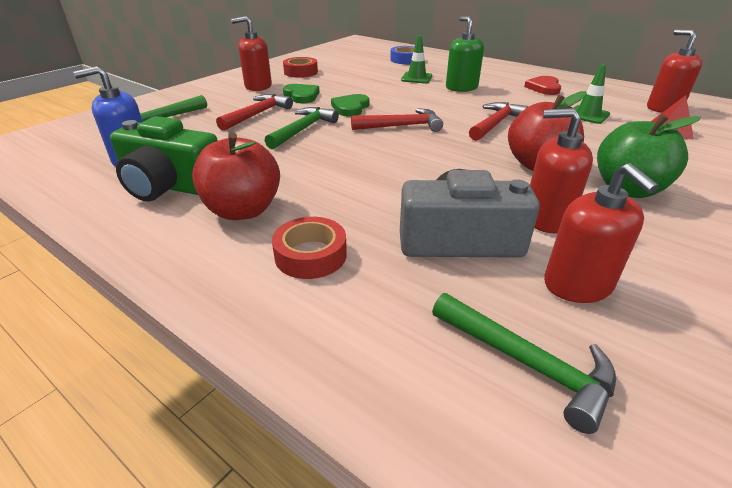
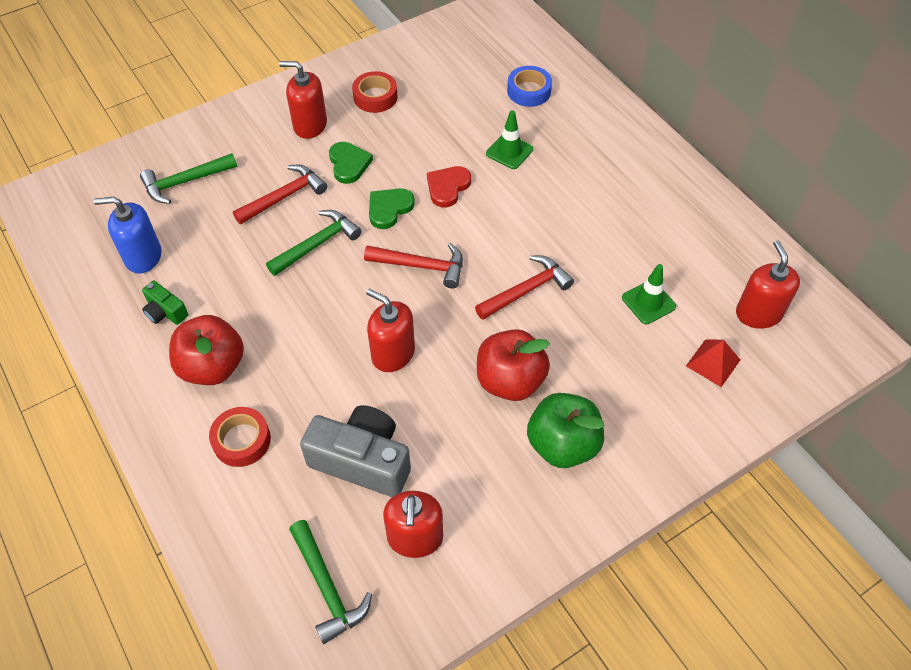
camera: 20 degrees right, 20 degrees up
(170, 186) = (165, 312): green camera -> green camera, size x0.50
(461, 87) = (548, 193): green soap dispenser -> none
(544, 88) = (653, 221): red heart -> red heart (447, 187)
(546, 218) = (453, 459): red soap dispenser -> red soap dispenser (393, 353)

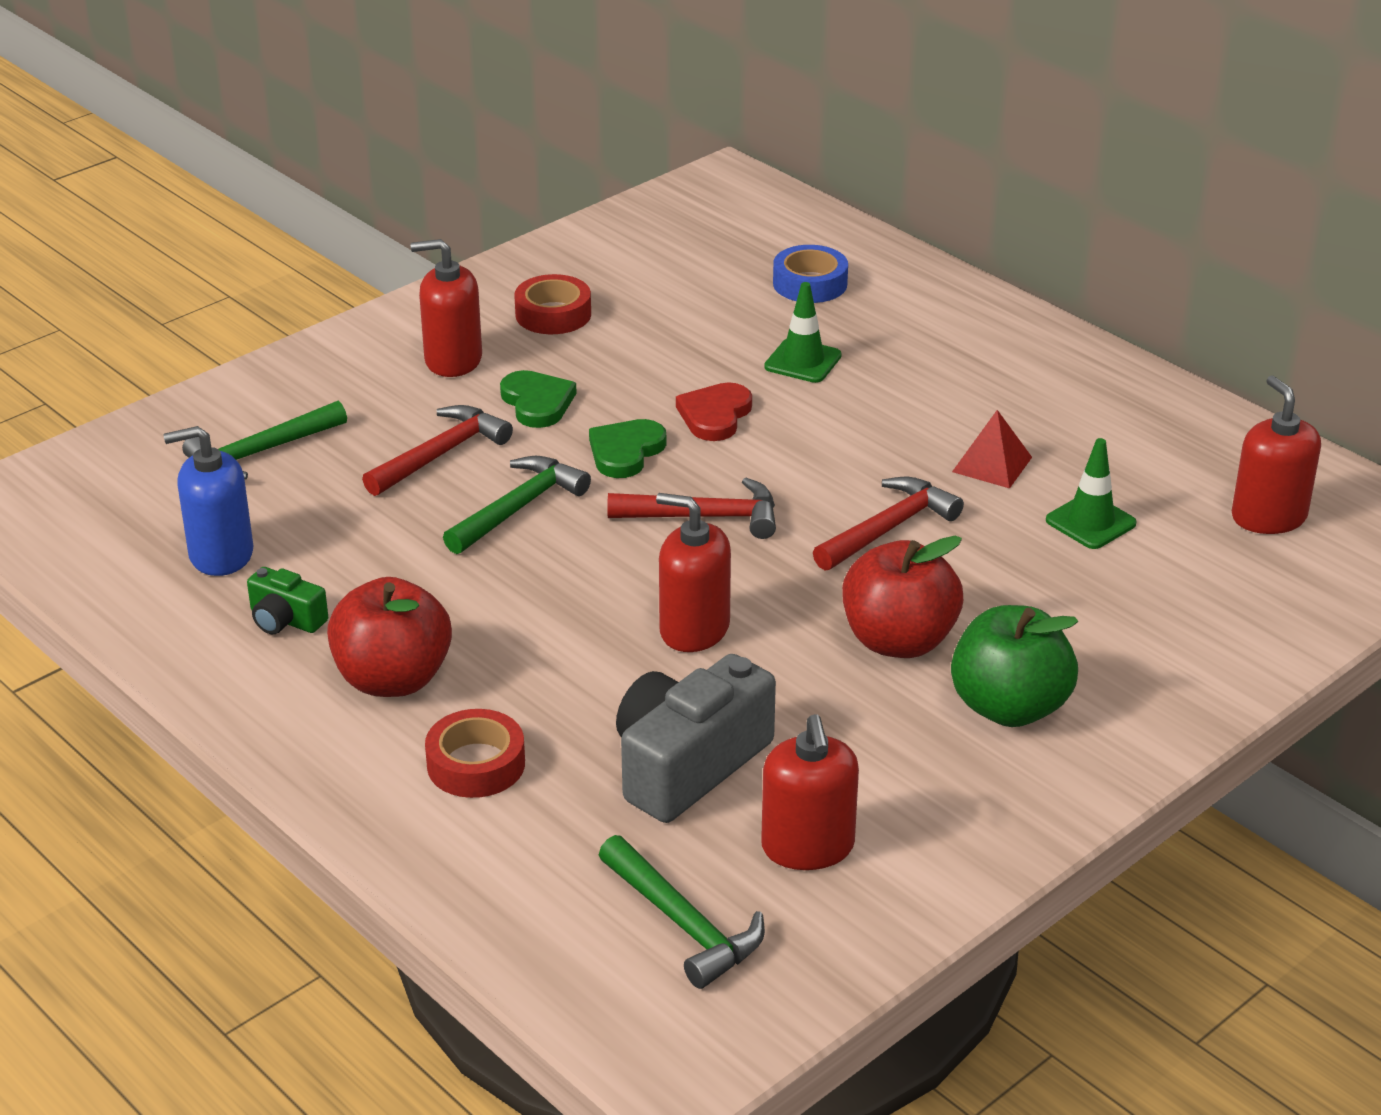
camera: 10 degrees left, 20 degrees down
(362, 460) = (688, 765): grey camera -> grey camera turned 60 degrees counterclockwise
(713, 362) = (1216, 583): red pyramid -> red pyramid (992, 464)

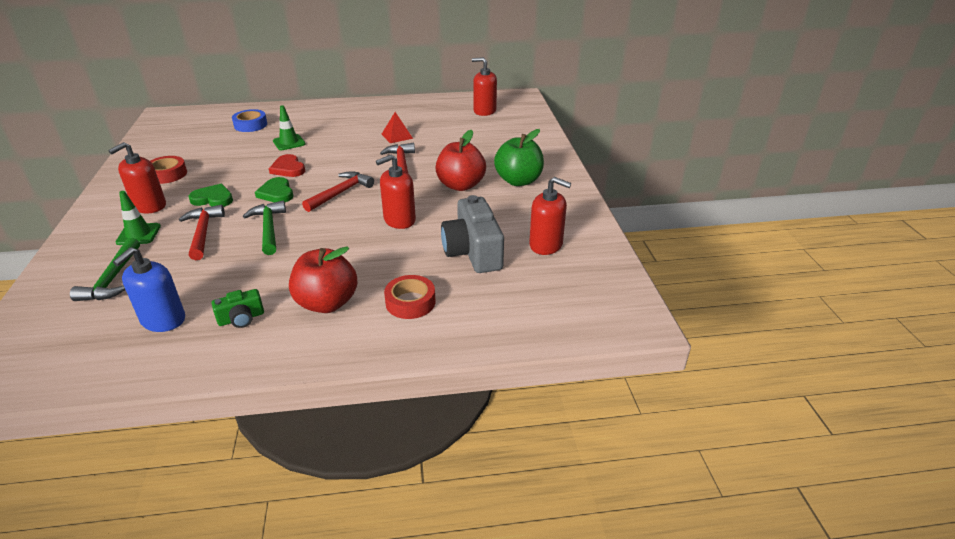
camera: 55 degrees left, 0 degrees up
(683, 924) = (560, 288): green hammer -> none
(1090, 522) = (448, 134): green traffic cone -> green traffic cone (138, 234)

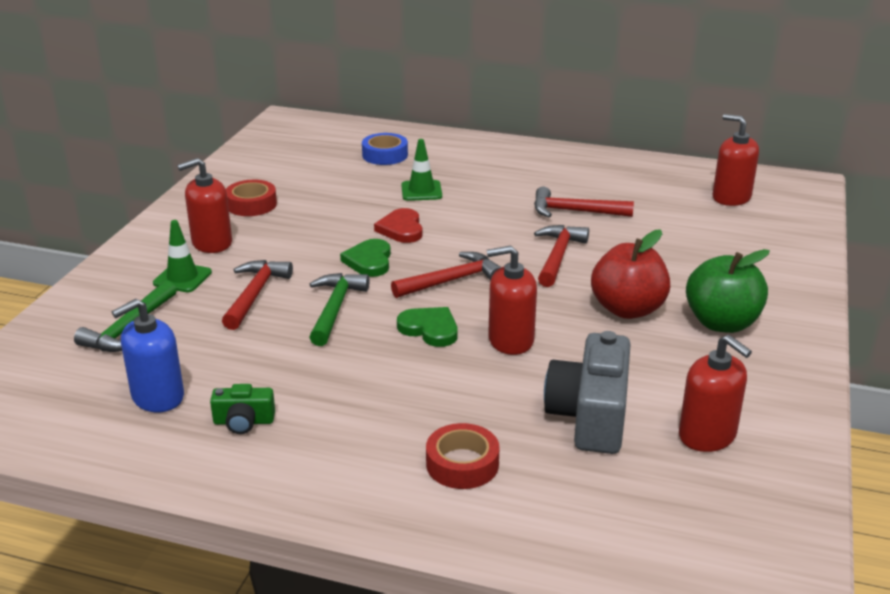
camera: 25 degrees right, 5 degrees down
(213, 199) = (288, 251): green heart -> green heart (430, 329)
(327, 303) = (354, 432): red apple -> none
(397, 136) = (575, 211): red pyramid -> red hammer

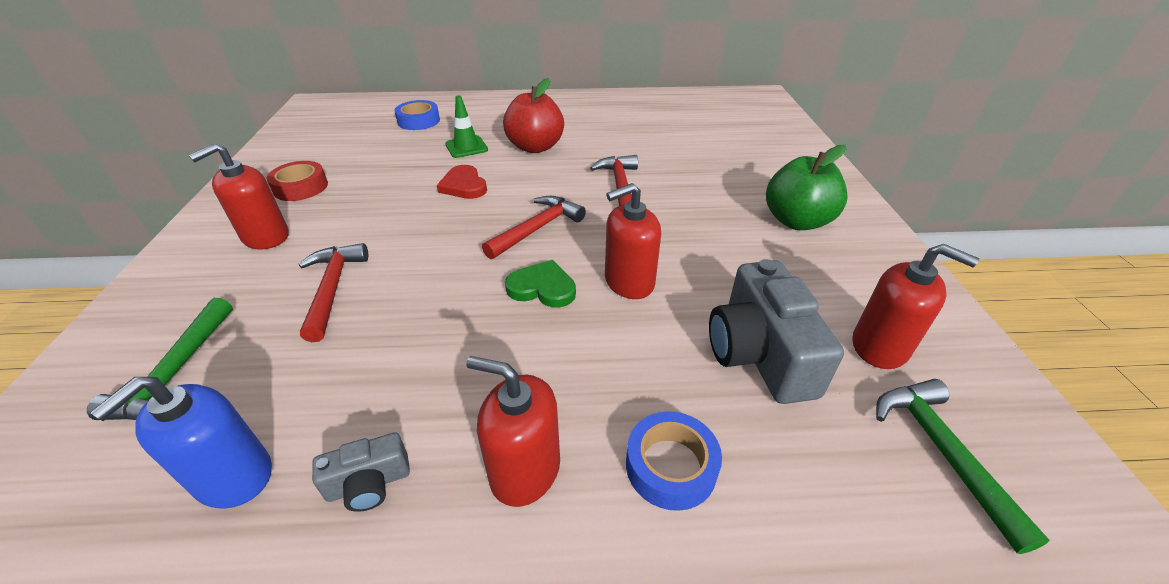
camera: 20 degrees left, 10 degrees up
(182, 278) = (238, 286): green traffic cone -> none
(244, 422) = (369, 483): green camera -> grey camera
(335, 309) = (431, 286): green hammer -> green hammer (942, 452)
(369, 261) = (446, 224): green heart -> none
(462, 464) = (670, 466): red tape -> blue tape
(575, 211) = (609, 143): red hammer -> none
(627, 309) = (712, 225): red apple -> red apple (535, 147)
(731, 197) = (720, 113): red soap dispenser -> red soap dispenser (525, 469)

